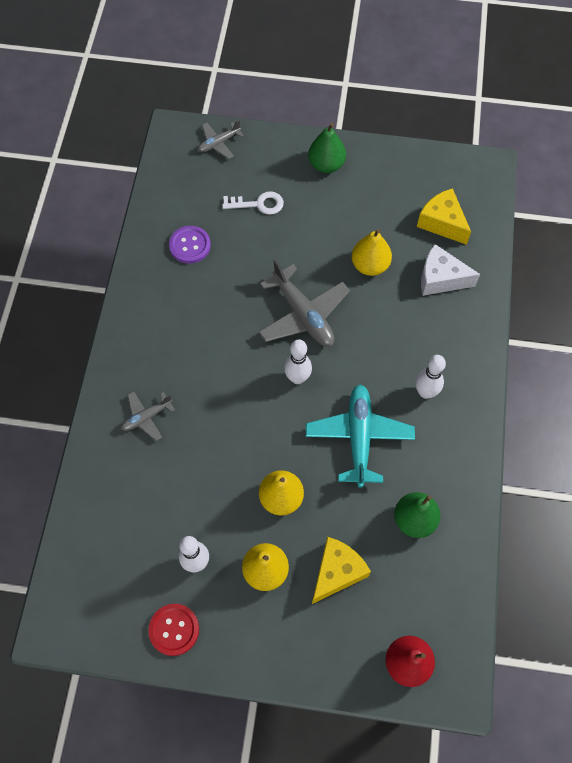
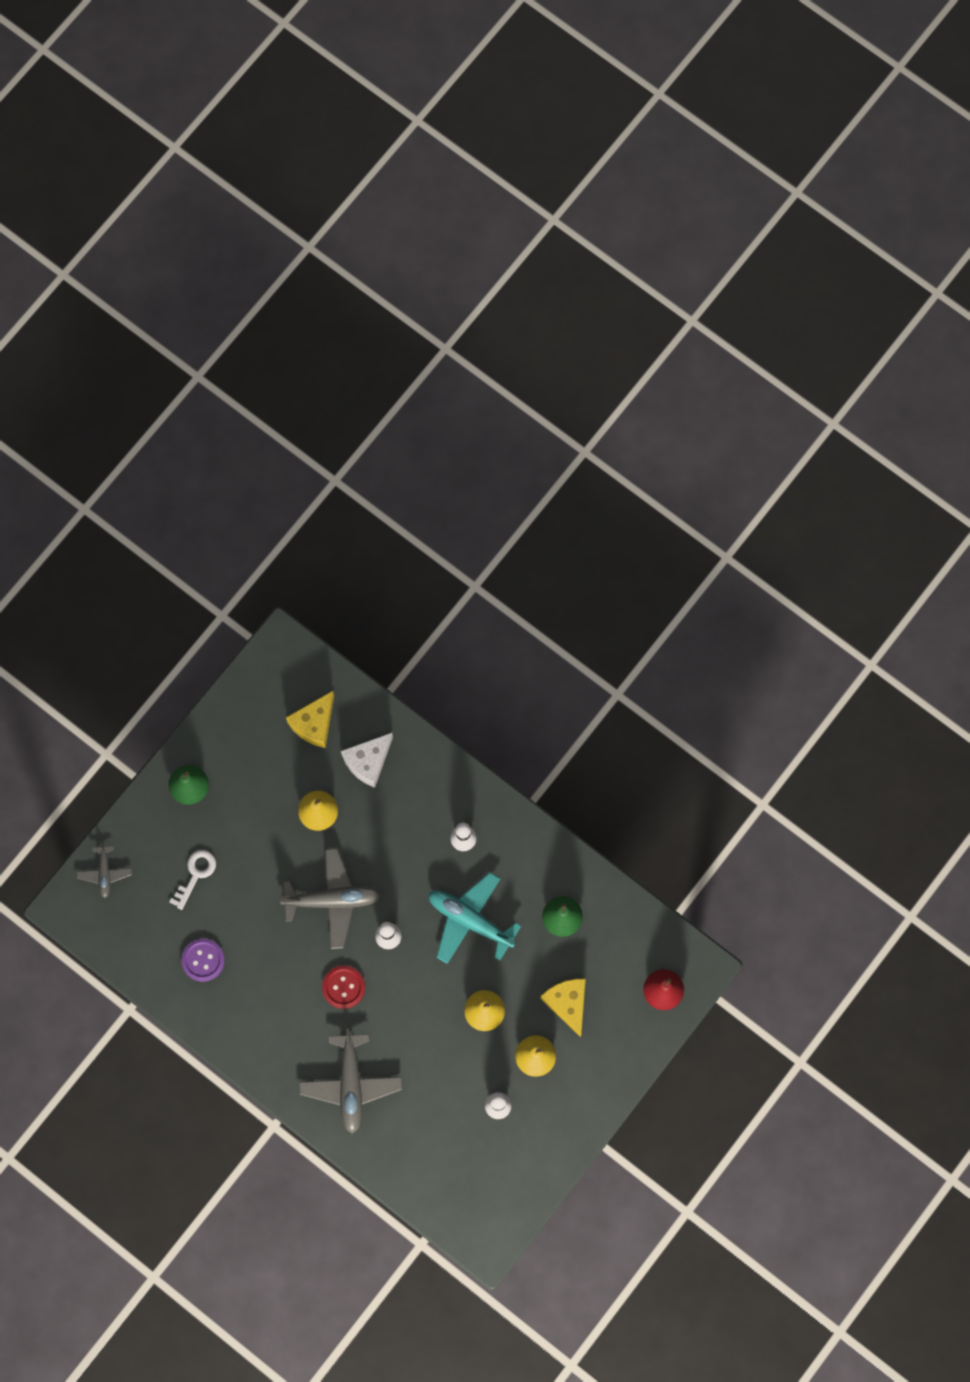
camera: 60 degrees left, 10 degrees up
(146, 417) = (351, 1084): grey plane -> grey plane, size x1.83
(174, 630) = (540, 1152): red button -> red button (343, 987)
(442, 223) = (314, 724): yellow cheese -> yellow cheese turned 45 degrees counterclockwise

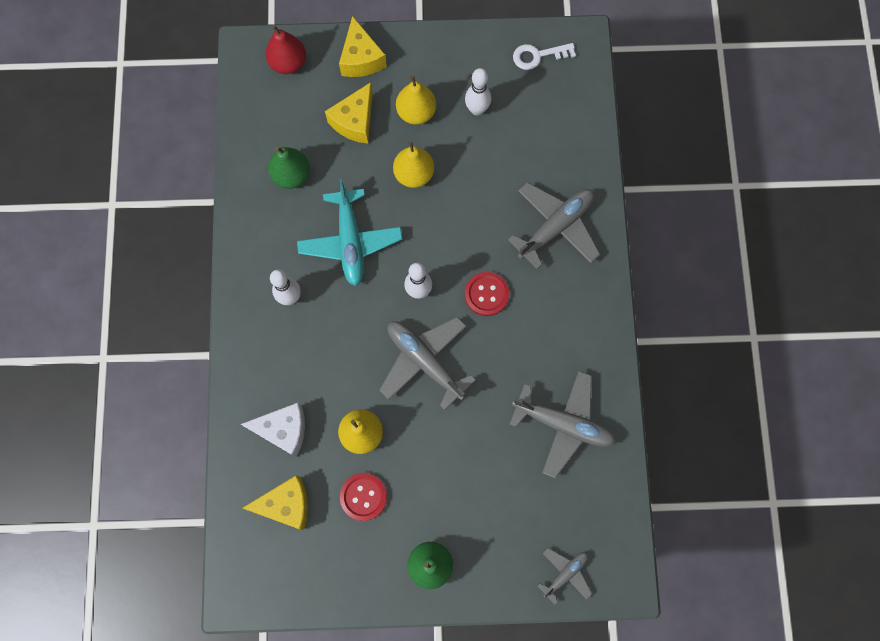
camera: 130 degrees left, 0 degrees up
(195, 874) = (499, 493): white key -> white key (538, 56)
(203, 960) = (563, 424): purple button -> grey plane
(274, 780) = (363, 496): none -> red button
(619, 1052) = (361, 59): none -> yellow cheese

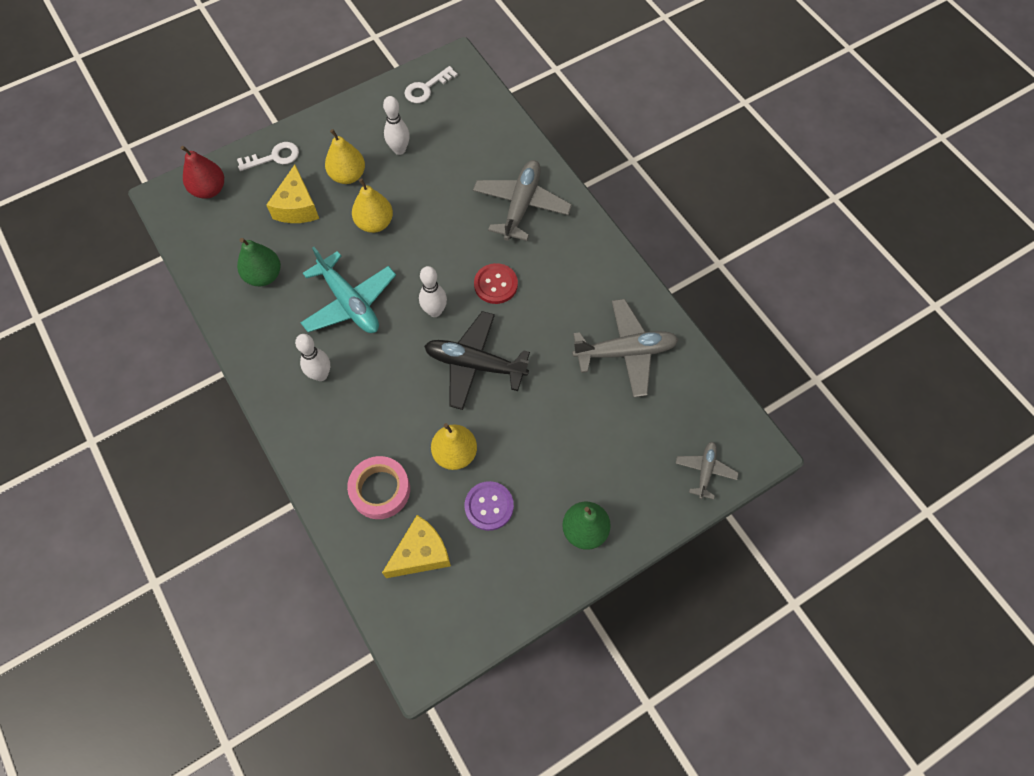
camera: 30 degrees left, 10 degrees down
(283, 430) = (380, 490): white cheese -> pink tape
(361, 59) = (274, 157): yellow cheese -> white key
(363, 496) = (489, 506): red button -> purple button
(425, 361) = (475, 364): grey plane -> black plane

